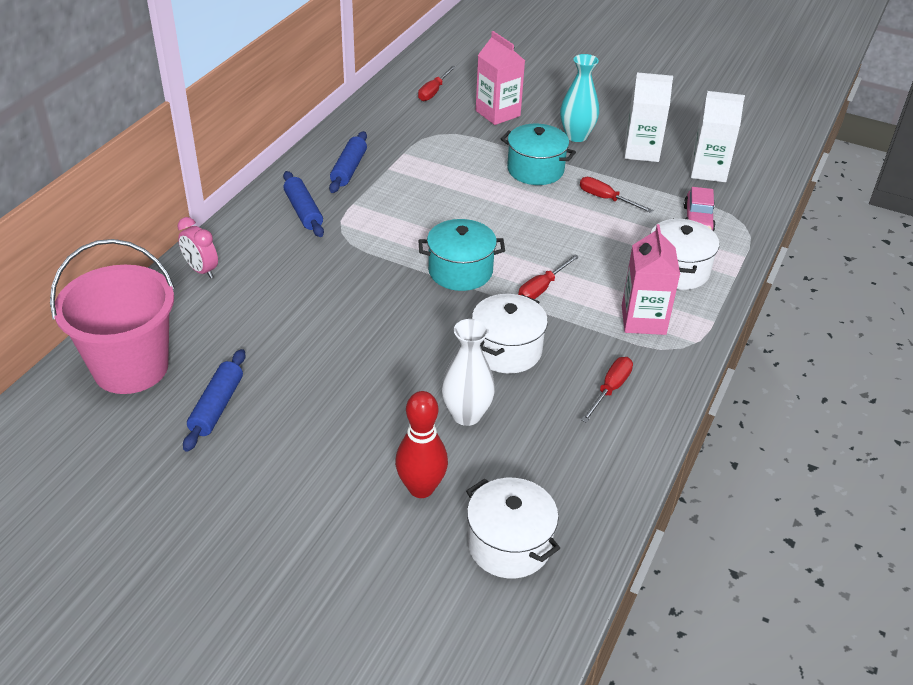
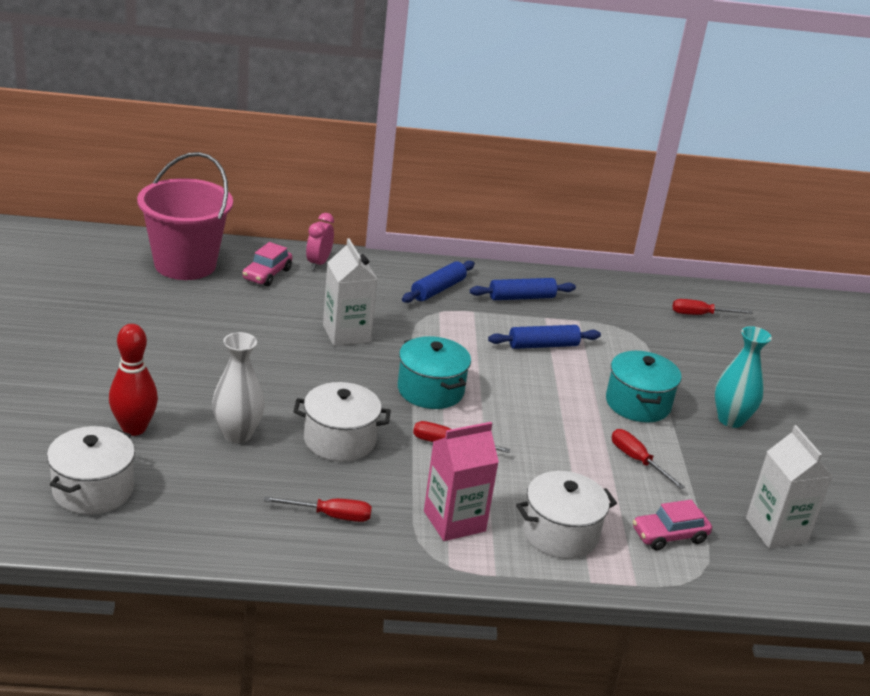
camera: 60 degrees right, 10 degrees down
(196, 312) = (267, 274): none -> pink car
(216, 406) = (167, 310): blue rolling pin -> blue rolling pin (543, 345)
(497, 113) = (710, 360): pink carton -> none
(606, 199) = (637, 460): red screwdriver -> red screwdriver turned 45 degrees counterclockwise
(641, 151) = (756, 471): white carton -> white carton (346, 333)

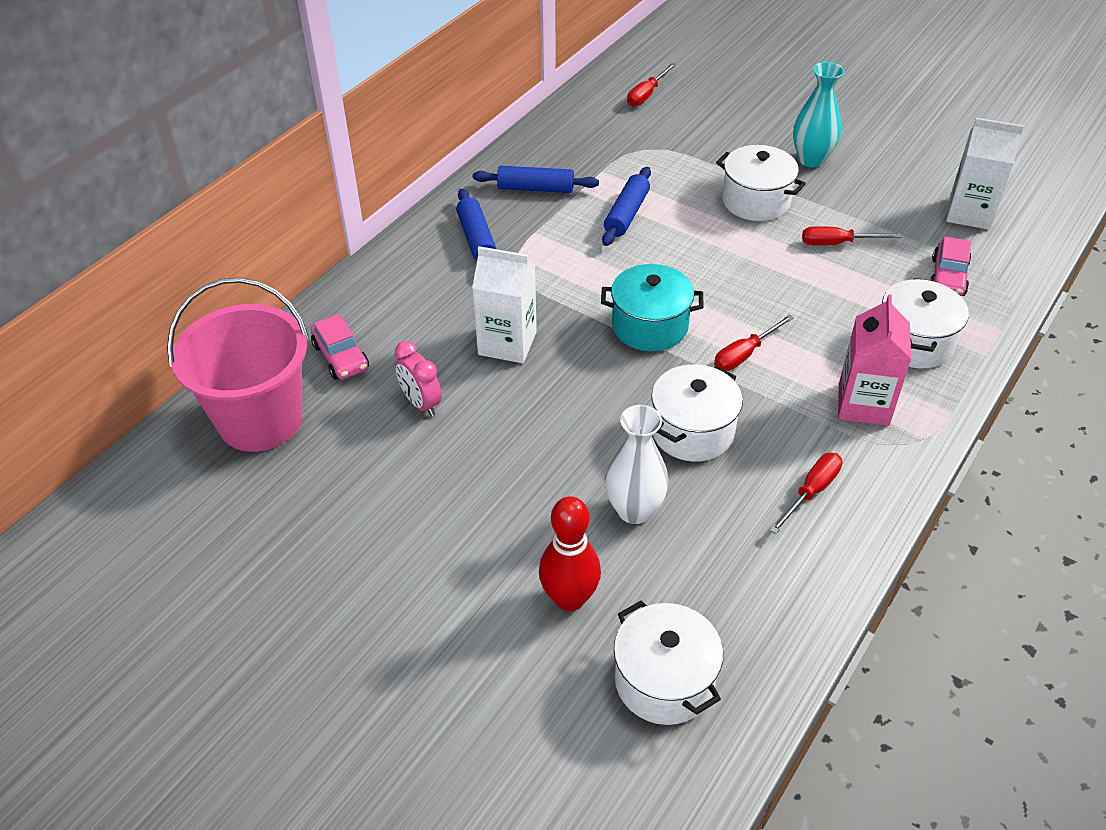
camera: 50 degrees left, 15 degrees up
(318, 263) = (352, 305): pink clock -> pink clock (421, 403)
(521, 297) = (535, 188): blue rolling pin -> blue rolling pin turned 75 degrees clockwise
(638, 403) = (755, 201): turquoise pot -> white pot

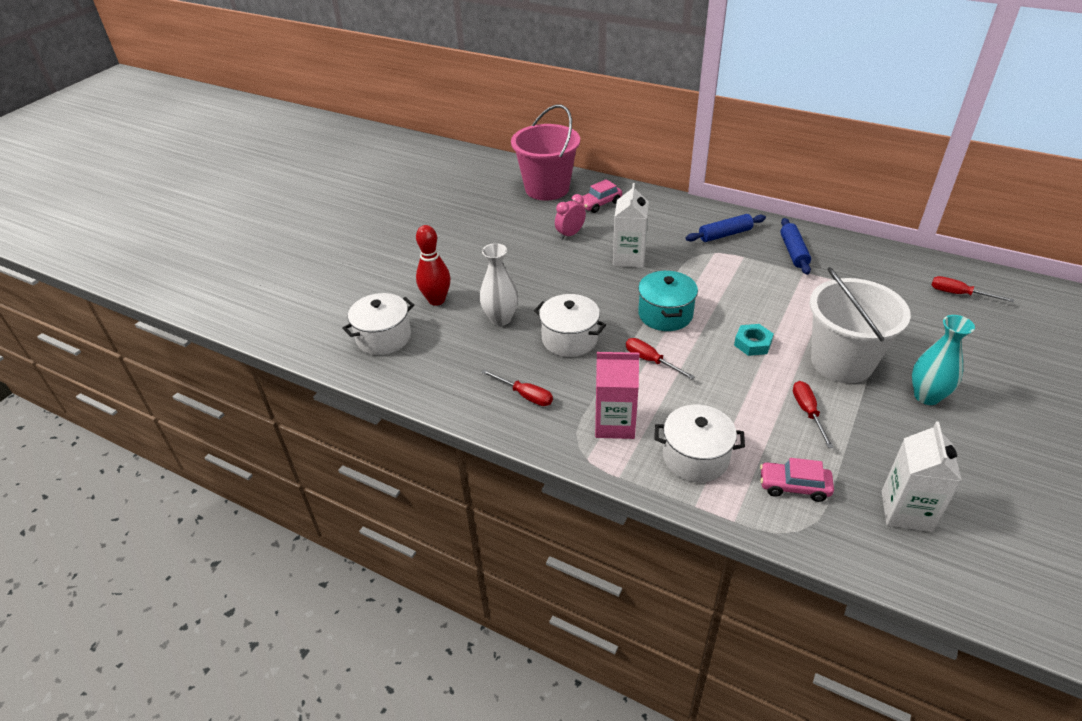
camera: 85 degrees right, 5 degrees down
(626, 214) = (786, 295): blue rolling pin -> none
(717, 260) = (752, 343): none -> turquoise nut
(755, 201) = (841, 362): white pot -> white bucket

